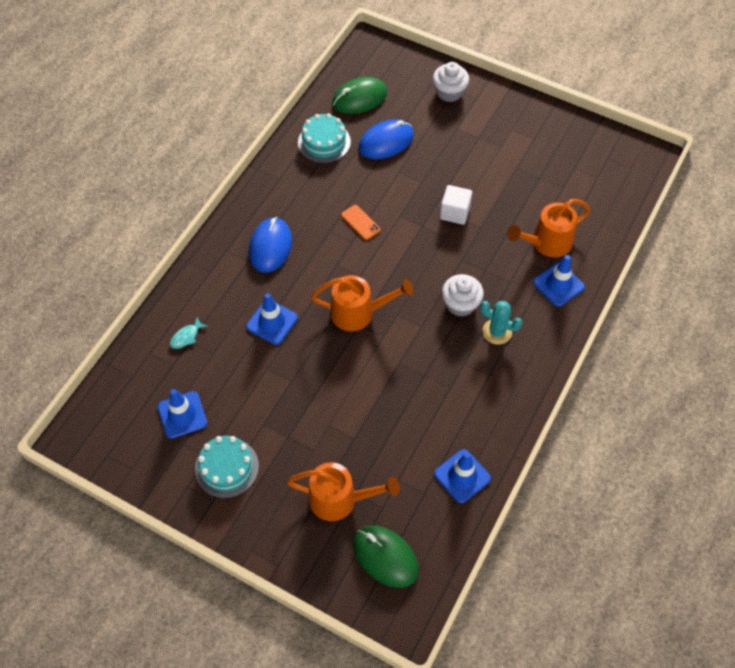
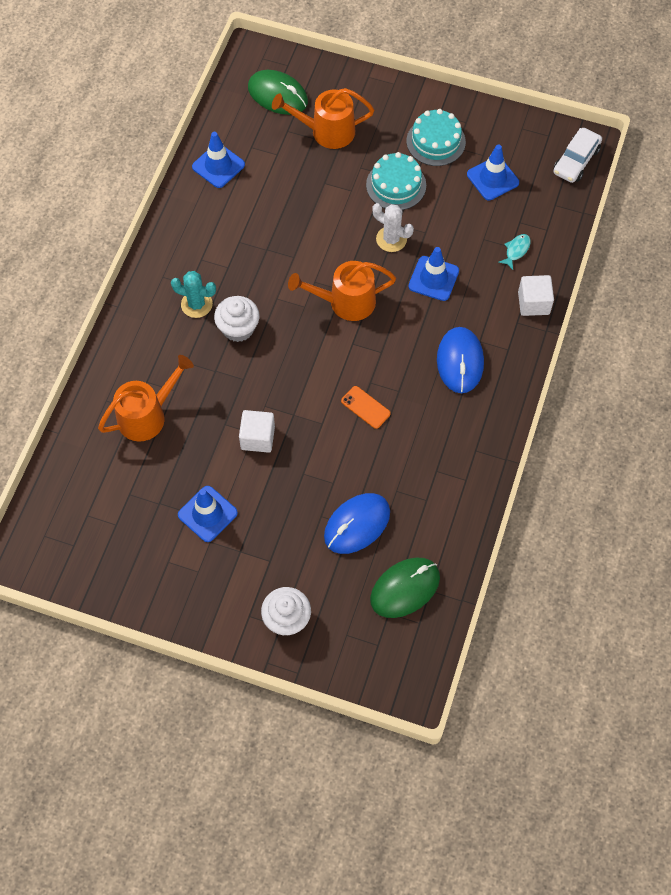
camera: 170 degrees right, 5 degrees up
(91, 421) = (576, 161): none -> white car
(189, 286) = (533, 303): none -> white cube
(301, 366) = (391, 239): none -> white cactus
(324, 142) = (435, 511): turquoise cake -> turquoise cake (396, 185)
(558, 284) = (132, 367): blue traffic cone -> blue traffic cone (207, 514)

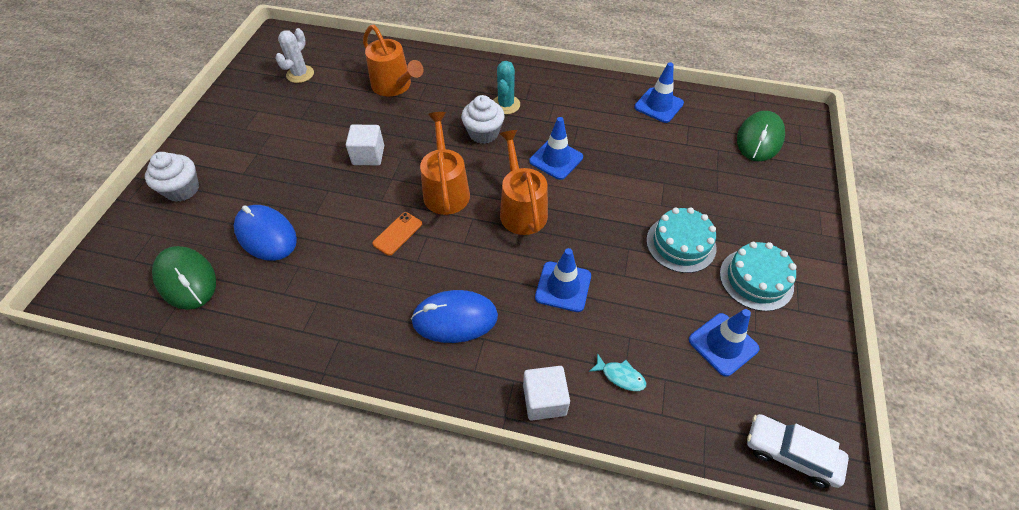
camera: 85 degrees right, 10 degrees down
(207, 514) = (297, 129): blue traffic cone -> blue traffic cone (556, 159)
(326, 131) = (729, 179): orange watering can -> orange watering can (446, 190)
(391, 239) = (607, 244): white cactus -> white cactus (300, 74)

